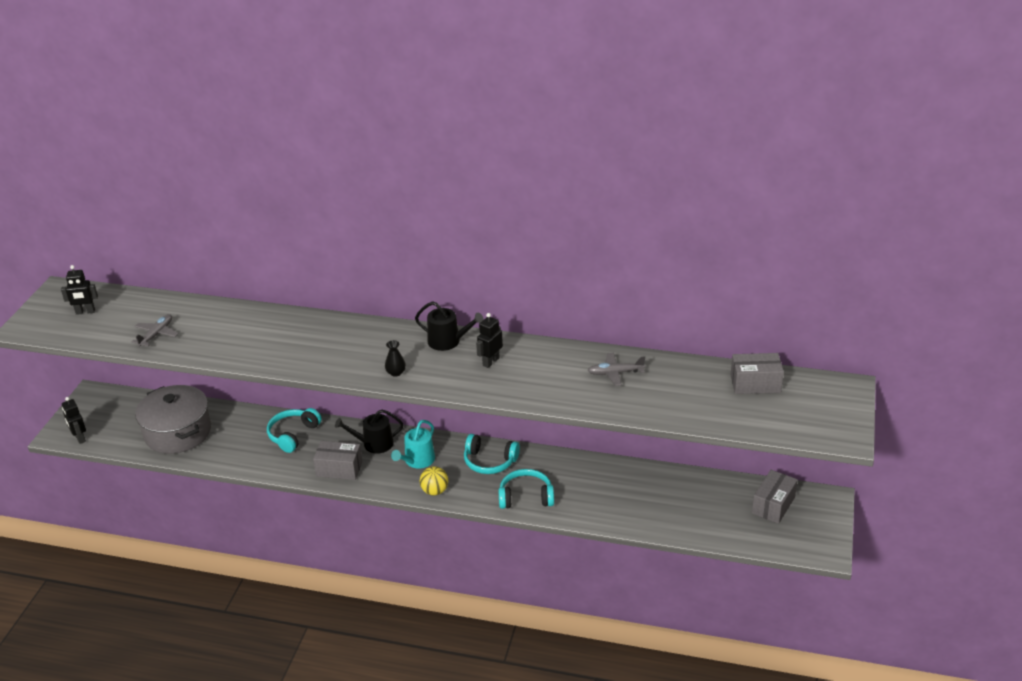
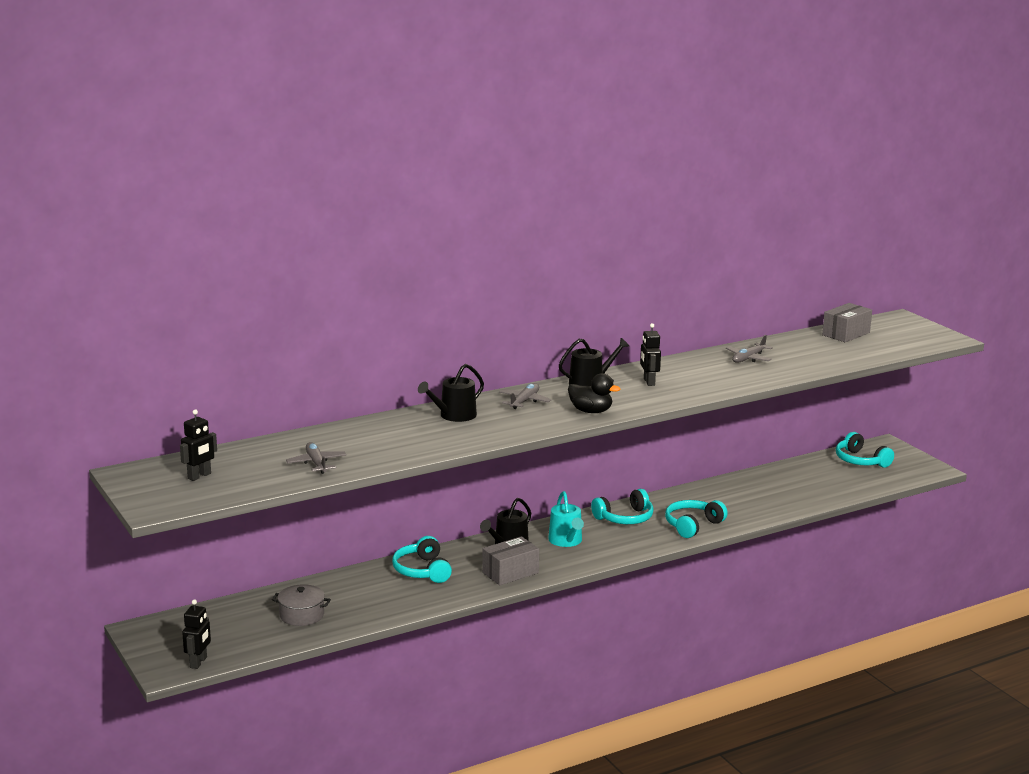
camera: 45 degrees left, 15 degrees down
(79, 438) = (198, 662): black robot -> black robot turned 90 degrees counterclockwise
(178, 432) = (301, 615): grey pot -> grey pot, size x0.52
(304, 330) = (454, 416): none -> black watering can
(371, 338) = (524, 401): none -> grey plane
(396, 372) = (591, 411): black vase -> black duck
(435, 491) = (617, 551): yellow ball -> none
(773, 505) = (860, 461): grey box -> turquoise headphones

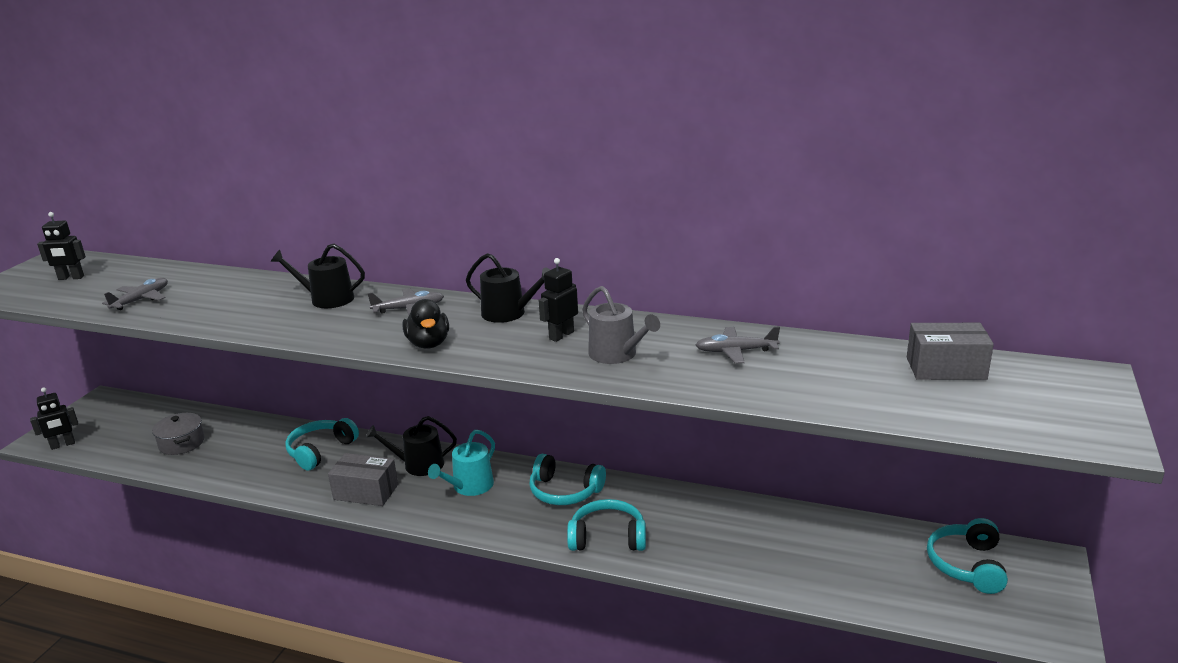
camera: 50 degrees right, 5 degrees up
(700, 379) = (617, 354): none -> grey watering can

